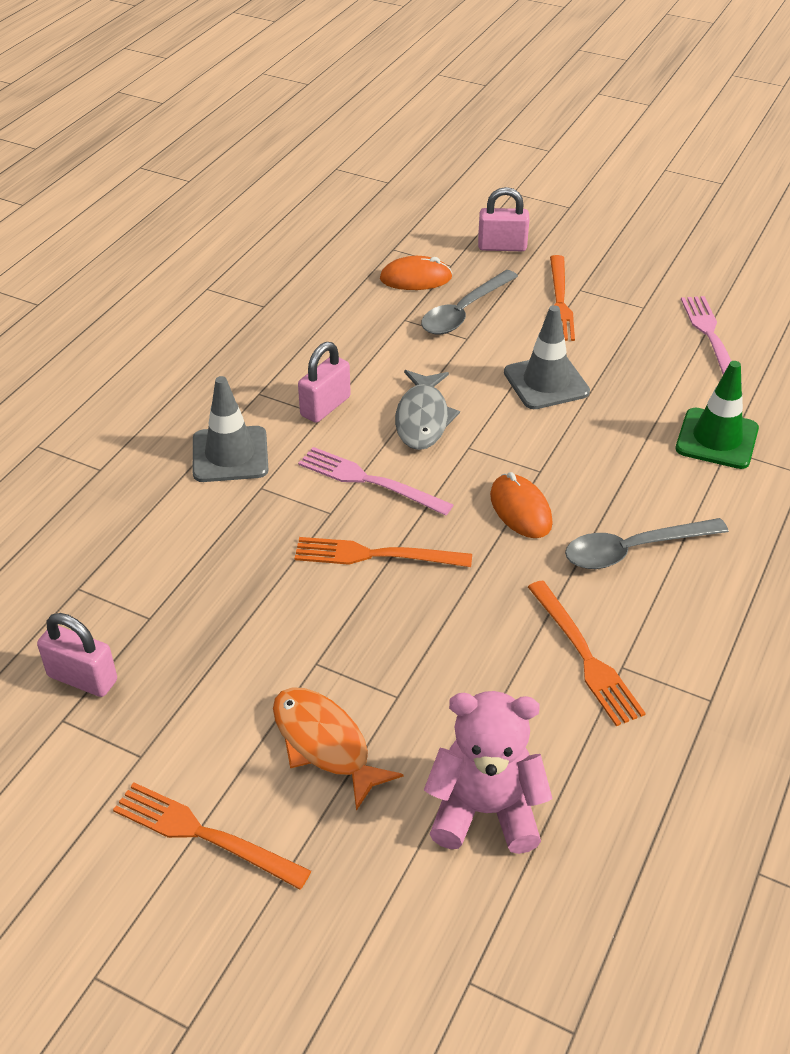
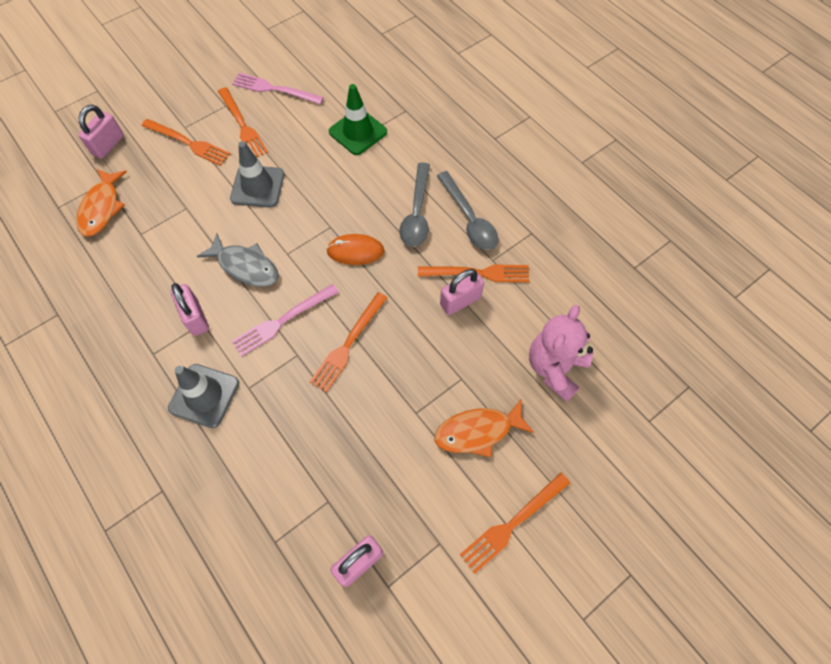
camera: 65 degrees left, 20 degrees up
(415, 278) = (102, 208): orange mouse -> orange fish
(464, 312) = (159, 197): grey spoon -> grey spoon (469, 219)
(522, 651) = (460, 301): none -> pink padlock
(626, 333) = (242, 125): none -> orange fork

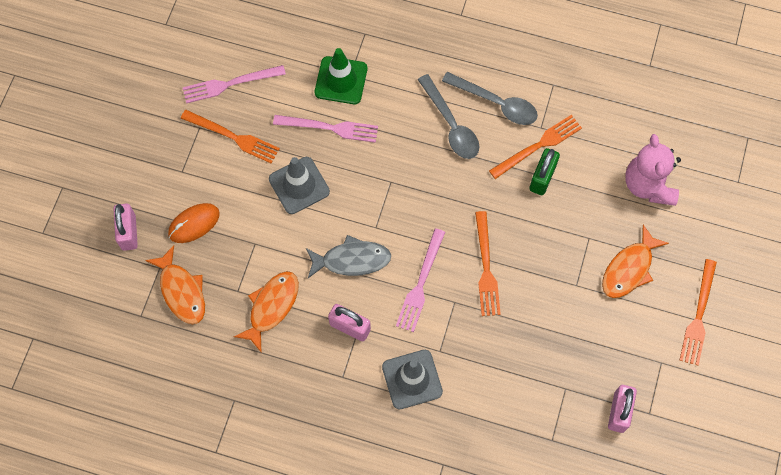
camera: 35 degrees left, 5 degrees up
(152, 262) = (271, 307): none -> orange fish
(188, 143) = (200, 184): orange fork -> none
(319, 160) = (330, 128): none -> pink fork
(355, 251) = (429, 189): orange mouse -> orange mouse (194, 224)
(460, 301) = (542, 178): pink padlock -> green padlock

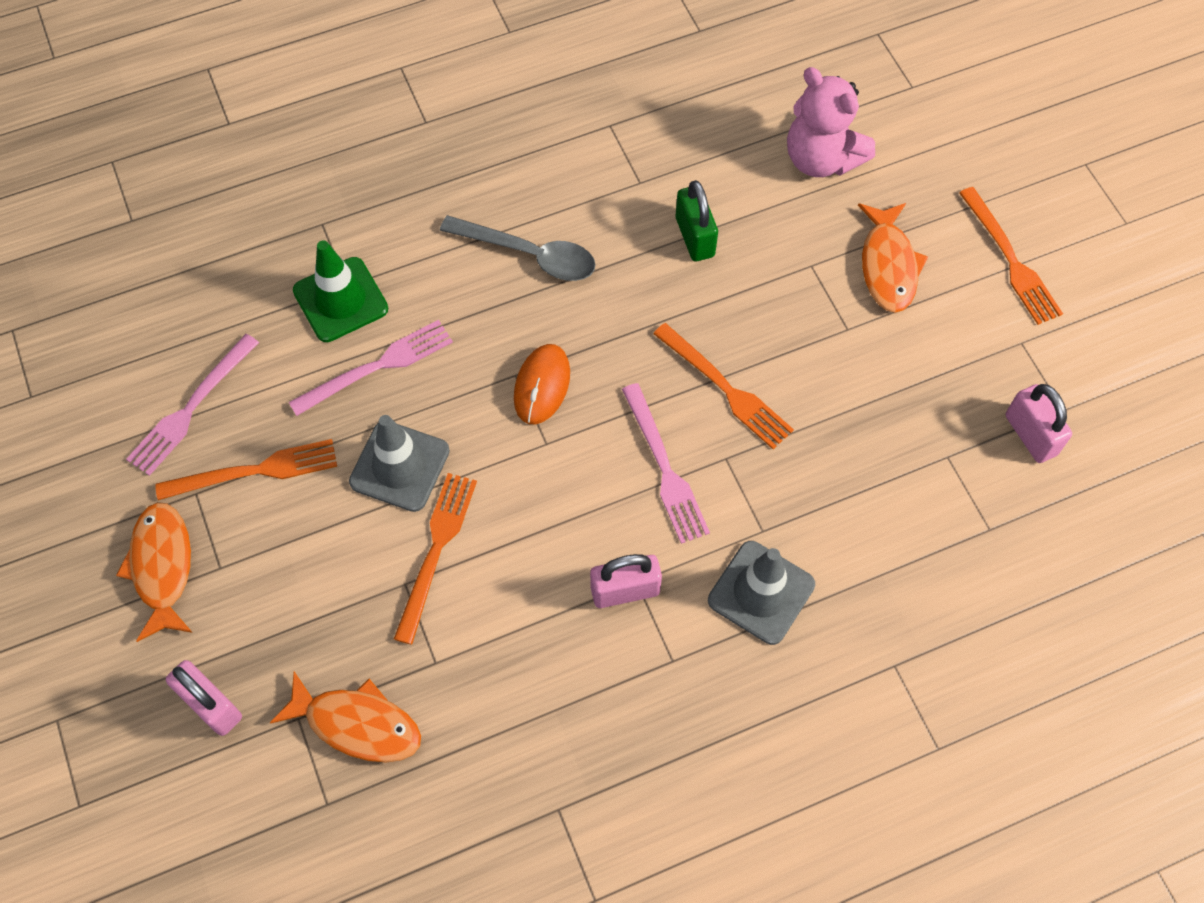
camera: 40 degrees left, 5 degrees down
(194, 224) = (297, 622): orange mouse -> orange mouse (542, 386)
(271, 307) = (500, 646): orange fish -> orange fish (162, 567)
(352, 260) = (552, 506): grey fish -> none
(496, 103) = (561, 192): grey spoon -> none
(538, 146) = (656, 205): orange fork -> orange fork (436, 550)

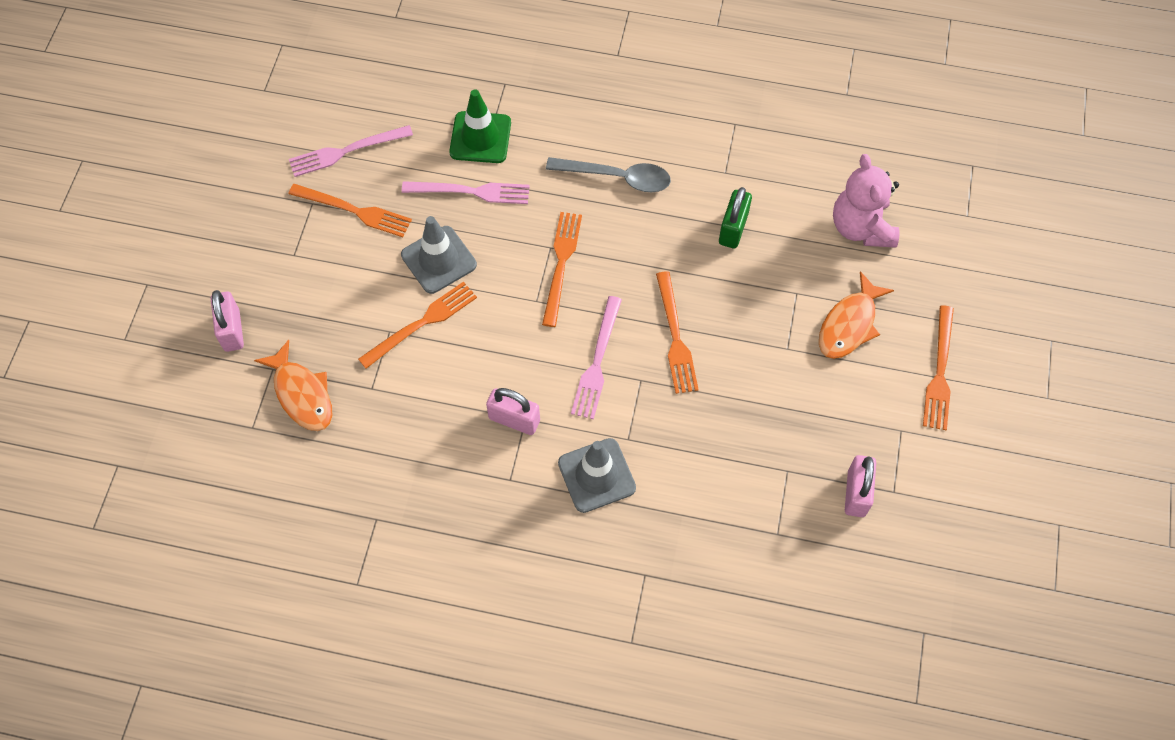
camera: 35 degrees right, 0 degrees up
(162, 567) = (263, 234): orange fish -> none
(529, 254) = (617, 177): grey spoon -> grey spoon turned 45 degrees counterclockwise
(542, 386) = (561, 264): orange mouse -> orange fork

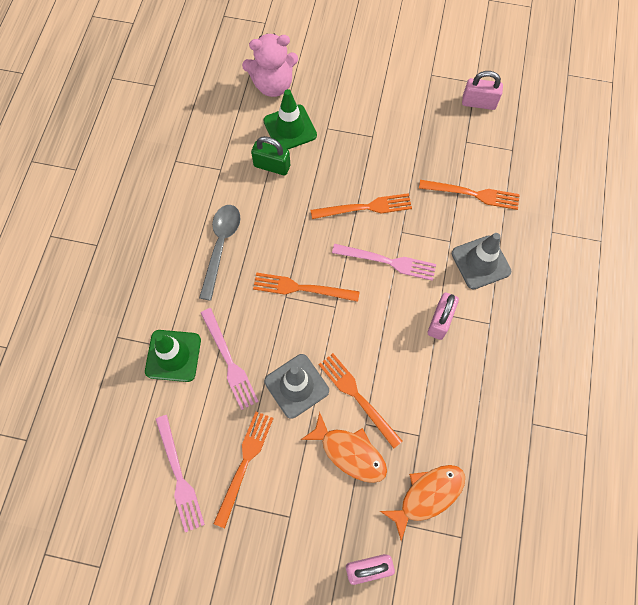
camera: 90 degrees left, 5 degrees up
(471, 192) = (229, 361): pink fork -> pink fork turned 150 degrees clockwise
(793, 248) = (290, 128): none -> green traffic cone
(849, 324) = (352, 98): orange fish -> orange fish (350, 452)
(939, 372) = (387, 49): orange fork -> orange fork (473, 194)

